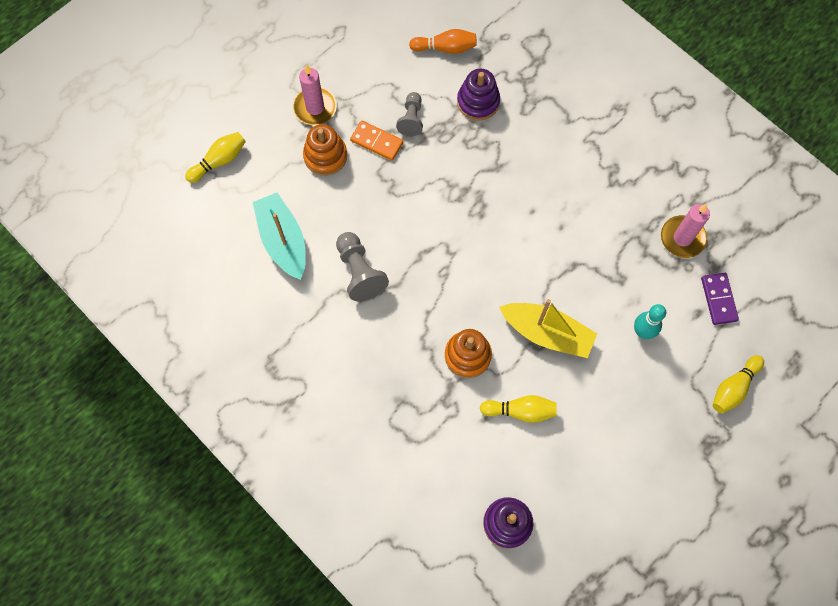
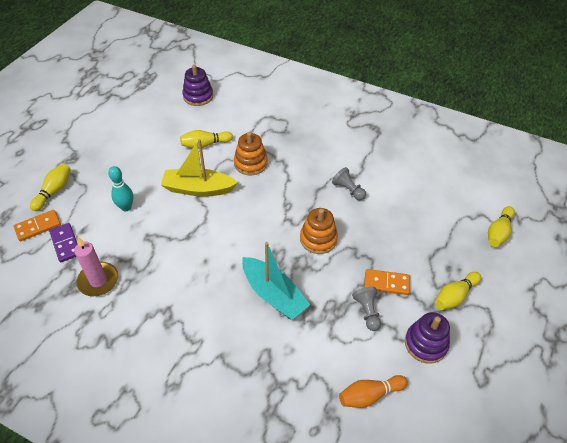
camera: 160 degrees right, 20 degrees down
(283, 241) = (413, 194): turquoise boat -> turquoise boat (273, 294)
(315, 108) = (454, 296): pink candle -> yellow bowling pin
(325, 156) = (421, 259): orange stacking toy -> orange stacking toy (318, 239)
(359, 272) = (348, 190): grey pawn -> grey pawn, size x0.67
(478, 102) = (314, 347): purple stacking toy -> purple stacking toy (425, 344)
(752, 335) = (38, 227): none -> orange domino

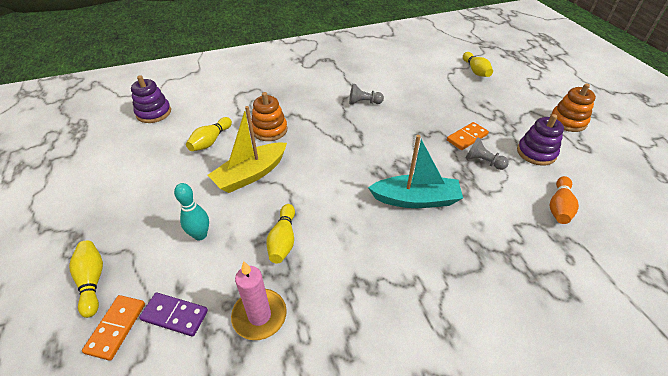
camera: 45 degrees left, 5 degrees down
(318, 239) = (390, 143): orange stacking toy -> orange stacking toy (568, 121)
(454, 296) = (508, 117): yellow bowling pin -> yellow bowling pin (283, 240)

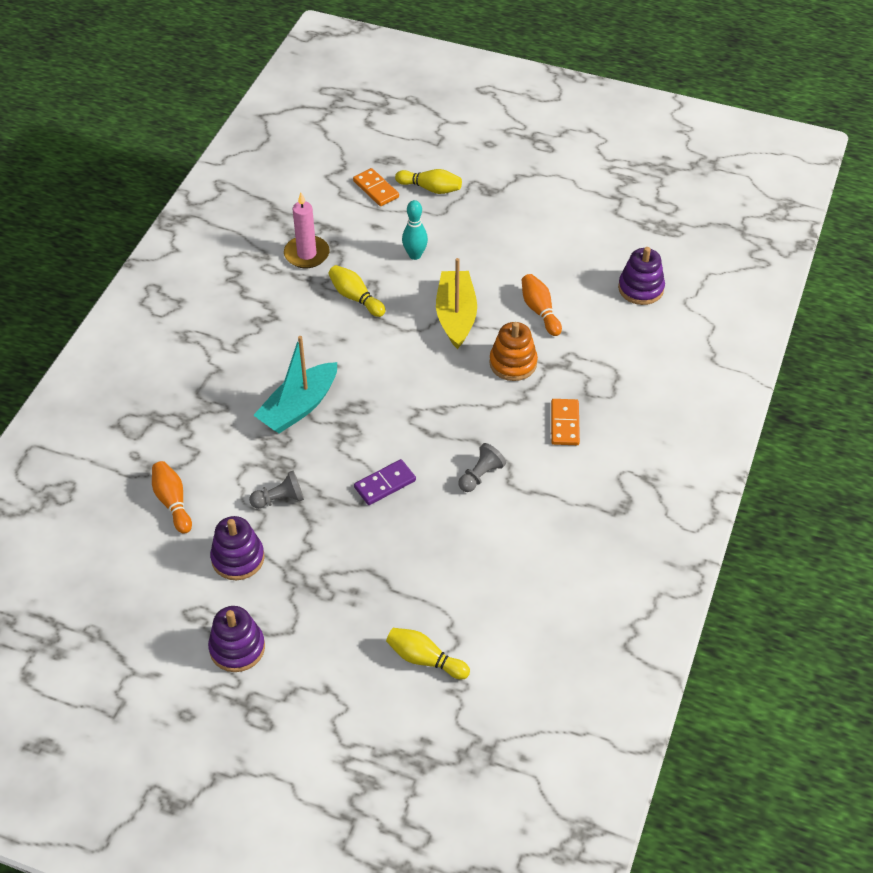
camera: 130 degrees right, 5 degrees up
(175, 315) = (354, 217): purple domino -> purple domino (385, 484)
(210, 141) = (540, 311): yellow bowling pin -> orange bowling pin
(467, 137) = (323, 519): orange domino -> orange domino (565, 424)
(568, 121) = (237, 648): orange stacking toy -> purple stacking toy

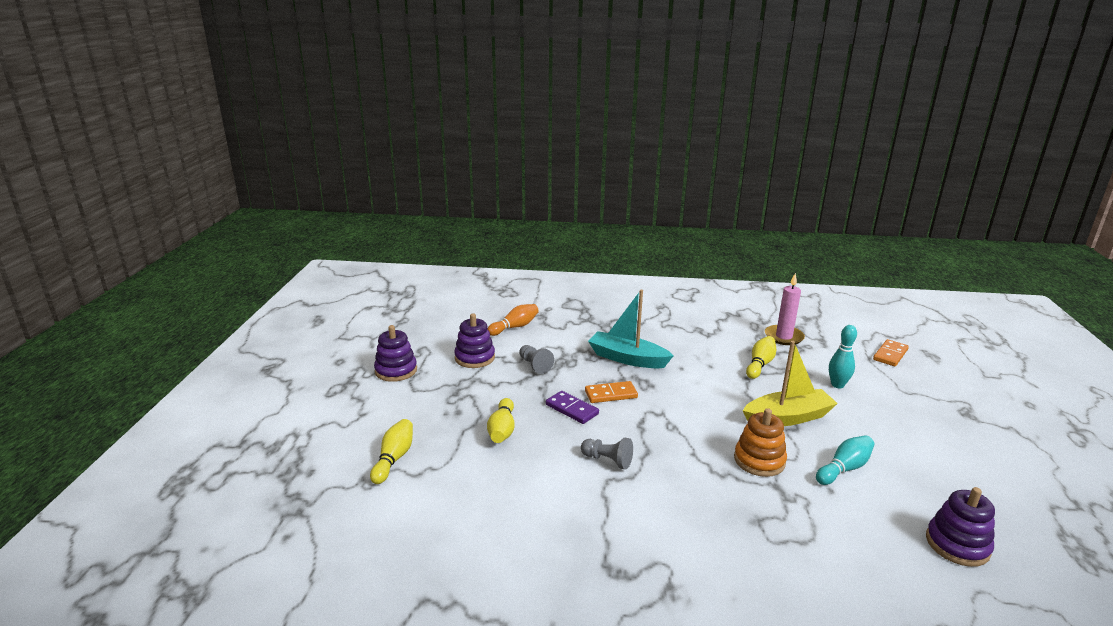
camera: 75 degrees right, 25 degrees down
(430, 188) = (926, 381): yellow bowling pin -> yellow bowling pin (502, 430)
(540, 311) = (844, 469): orange bowling pin -> turquoise bowling pin
(565, 424) = (706, 508): orange domino -> orange domino (611, 394)

